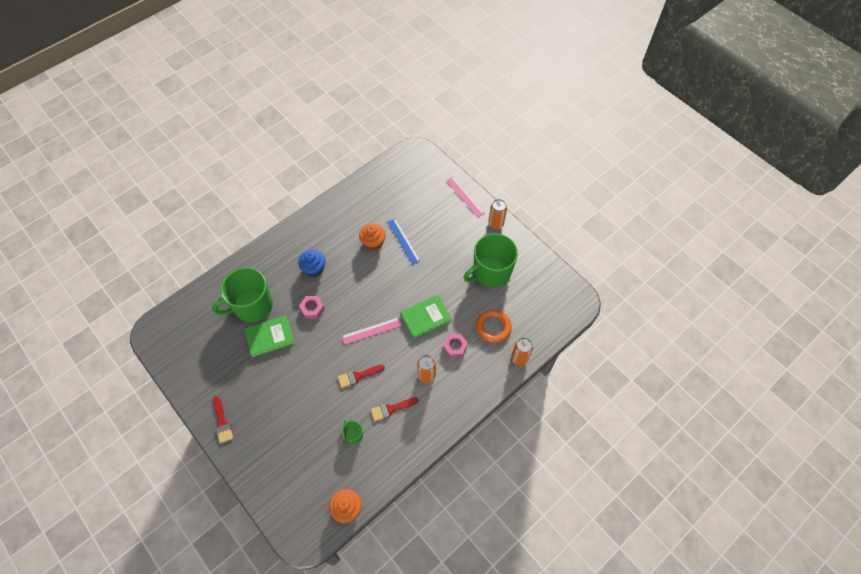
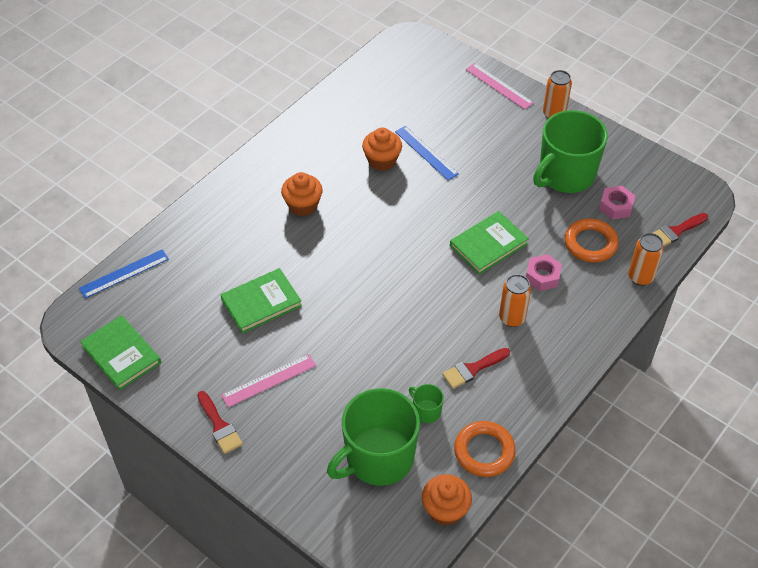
camera: 10 degrees left, 10 degrees down
(175, 360) = (121, 354): none -> green book
(190, 302) = (124, 273): none -> blue ruler
(252, 306) = (222, 266): green mug -> green mug (378, 458)
(312, 309) = (315, 257): pink nut -> pink nut (616, 206)
(314, 268) = (303, 205): blue cupcake -> orange cupcake
(358, 376) = (410, 334): red brush -> red brush (676, 231)
(371, 330) = (413, 272): pink ruler -> pink ruler (269, 380)
(382, 471) = (484, 451): none -> orange ring

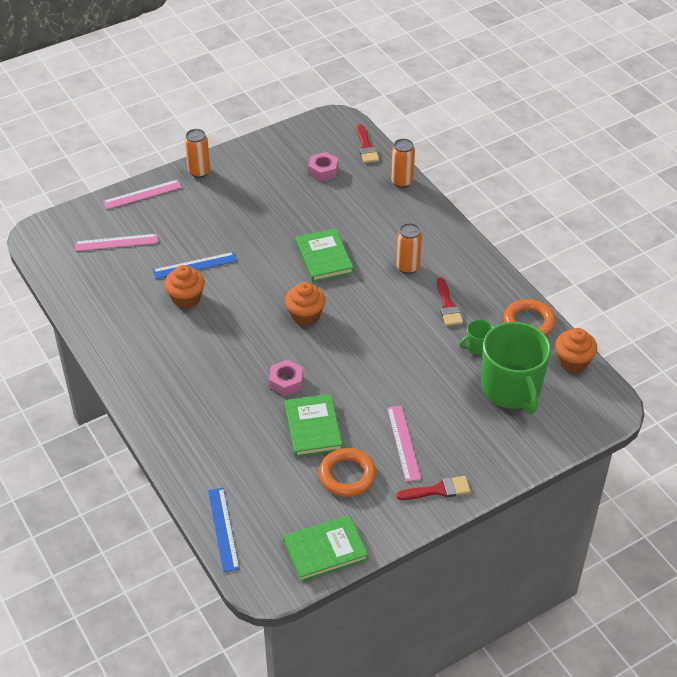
camera: 70 degrees left, 5 degrees down
(303, 205) = (210, 368): orange cupcake -> orange cupcake (305, 315)
(427, 90) = (116, 242): none -> pink ruler
(542, 276) = (374, 236): pink nut -> pink nut (286, 381)
(565, 175) = (273, 187): green mug -> none
(590, 243) = (354, 197): orange ring -> orange ring (347, 475)

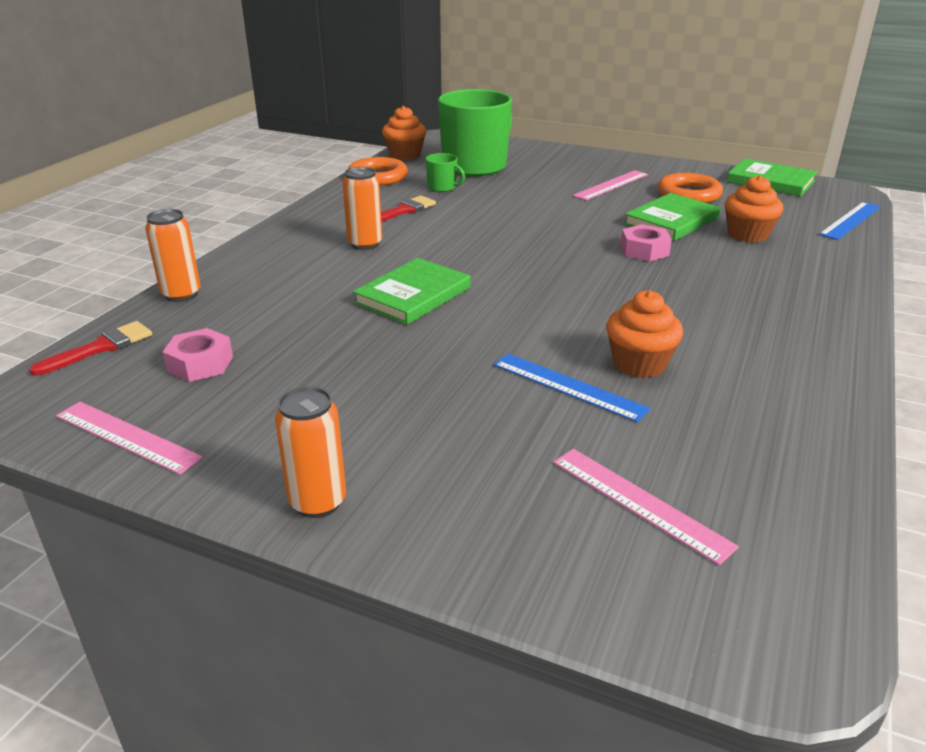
camera: 125 degrees left, 15 degrees down
(142, 194) = (468, 548): pink ruler -> pink ruler (126, 437)
(305, 315) = (532, 273): orange cupcake -> orange cupcake (747, 234)
(438, 490) = (631, 164): red brush -> none

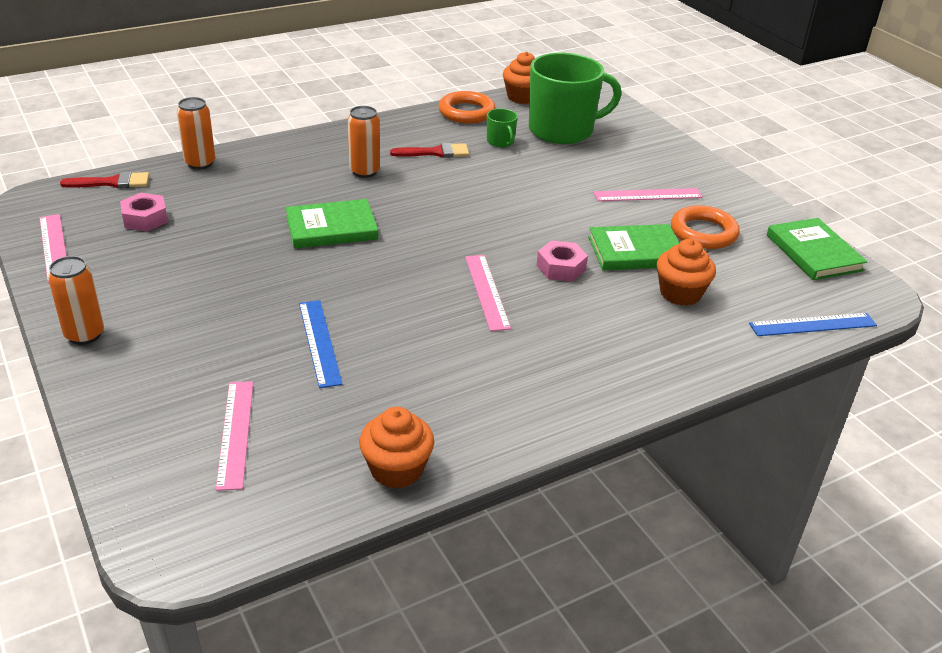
camera: 35 degrees right, 5 degrees up
(625, 288) = (487, 291): none -> pink ruler
(639, 363) = (392, 351): orange cupcake -> orange cupcake (396, 469)

